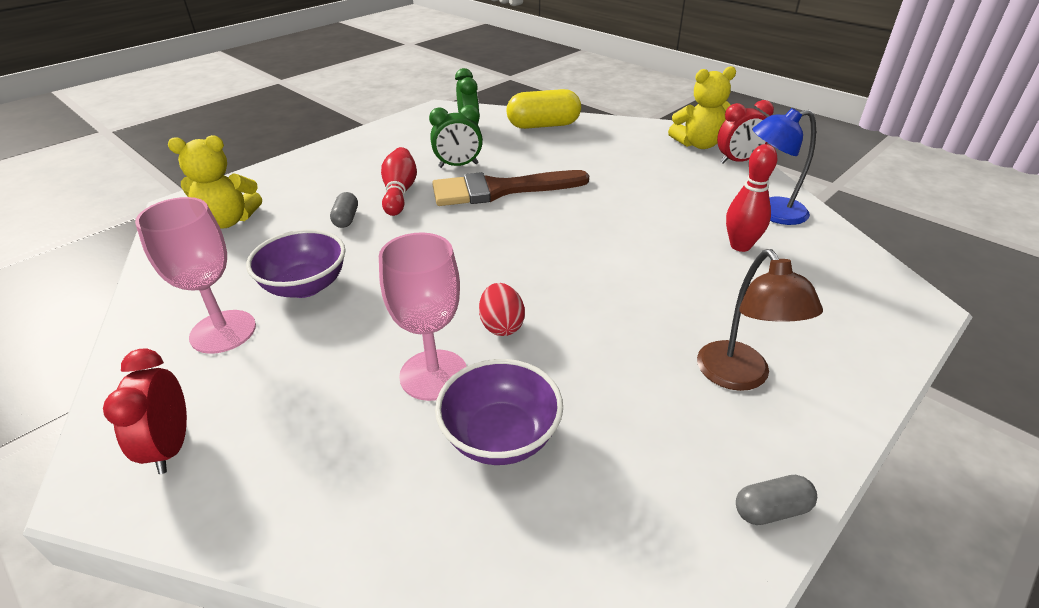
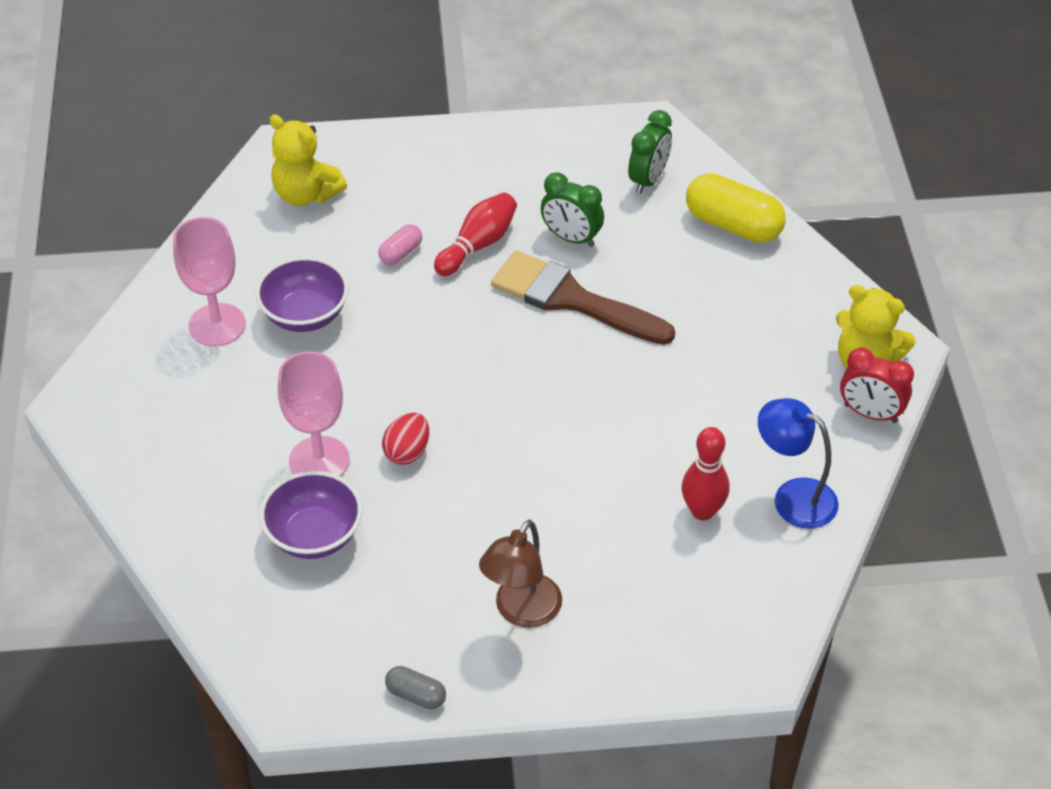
camera: 40 degrees right, 10 degrees up
(171, 446) = (126, 404): red clock -> none
(346, 219) = (401, 253): grey capsule -> pink capsule

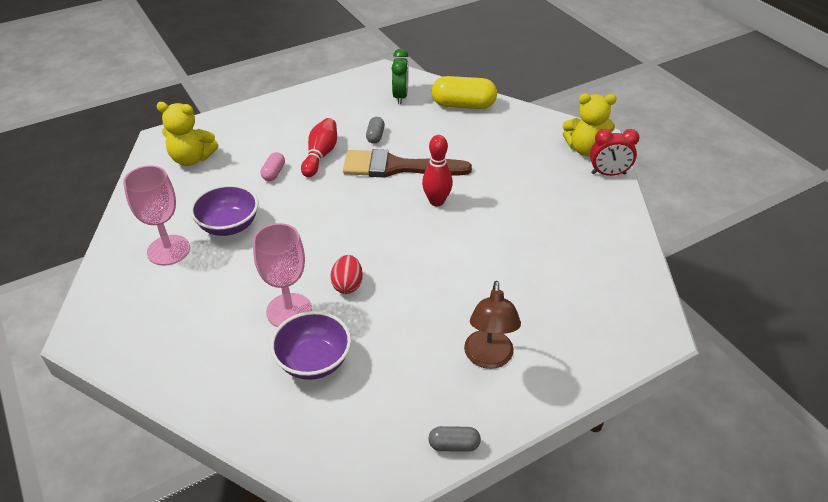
camera: 25 degrees left, 5 degrees down
(571, 238) = (375, 136): green clock -> grey capsule
(702, 511) = (556, 256): red bowling pin -> red bowling pin (436, 201)
(793, 497) = (602, 230): blue lamp -> none

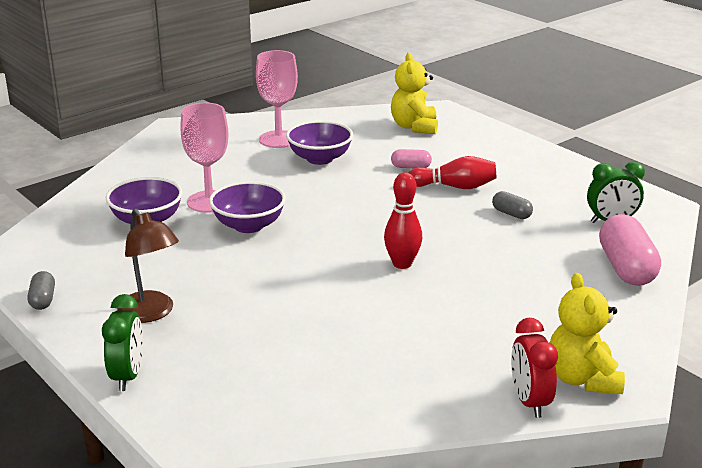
camera: 80 degrees right, 15 degrees down
(347, 285) = (248, 225): red egg -> purple bowl
(375, 136) = (511, 214): grey capsule -> grey capsule turned 45 degrees clockwise
(397, 167) = (457, 233): brown brush -> none
(463, 105) = (626, 268): yellow capsule -> pink capsule
(488, 358) = (151, 313): brown lamp -> brown lamp turned 120 degrees counterclockwise
(581, 374) = (127, 376): none -> green clock

